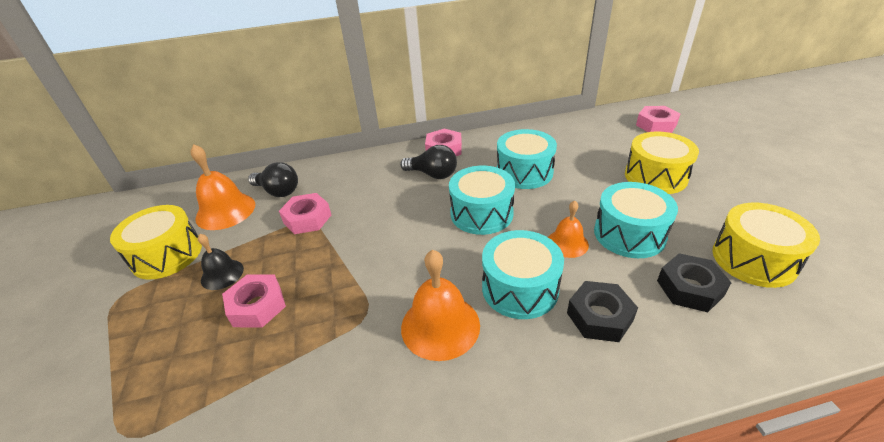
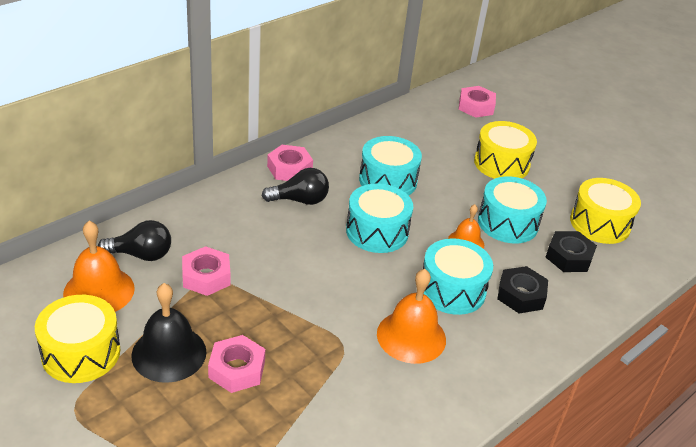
camera: 35 degrees left, 0 degrees up
(222, 274) = (169, 353): black bell -> black bell, size x1.65

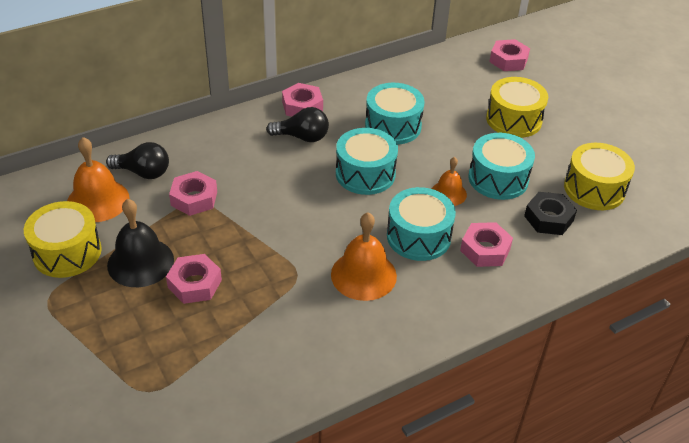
camera: 15 degrees right, 5 degrees up
(520, 295) = (485, 249): black nut -> pink nut

